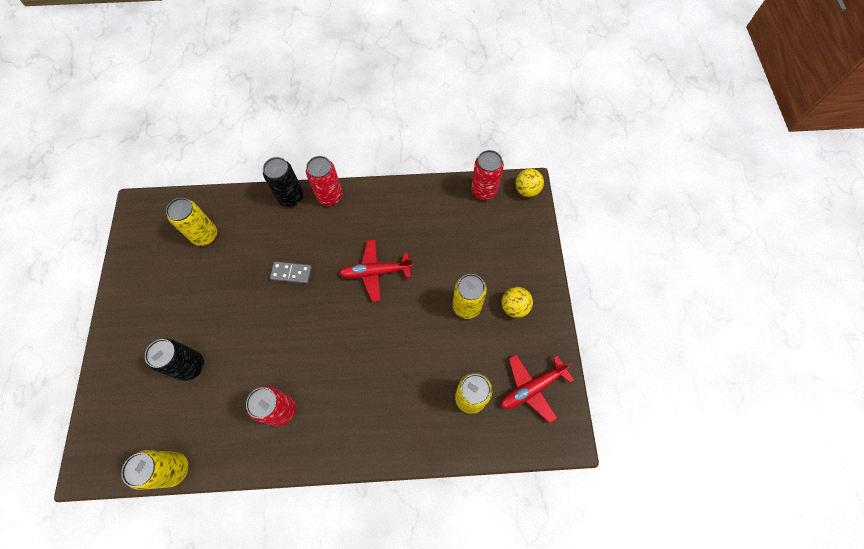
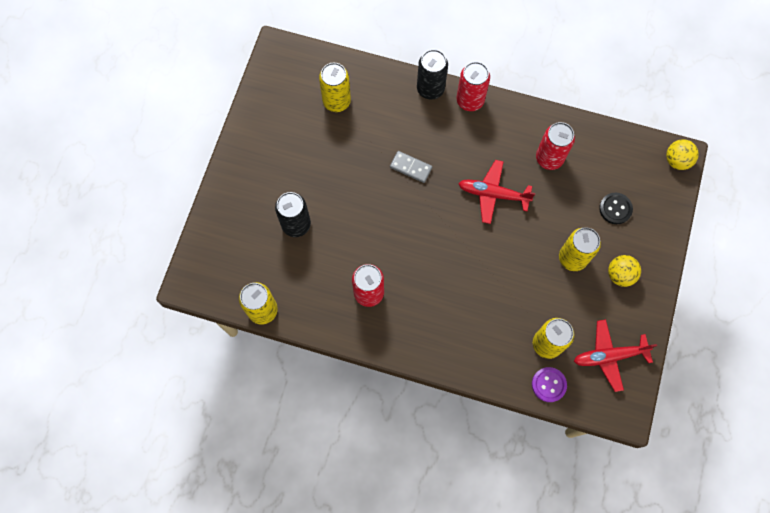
camera: 20 degrees right, 5 degrees up
(484, 191) = (631, 146): red can -> red can (549, 158)
(485, 438) = (549, 384): none -> purple button
(489, 248) = (615, 209): none -> black button

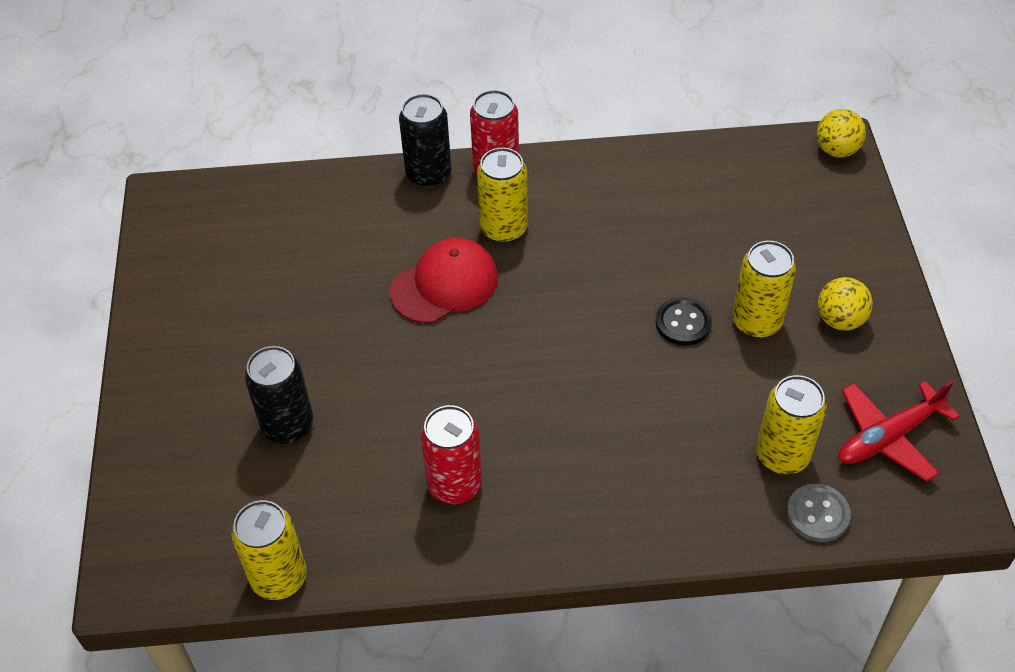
camera: 20 degrees left, 20 degrees down
(336, 101) = (287, 235): yellow can -> yellow can (503, 228)
(411, 167) = (444, 284): grey domino -> red cap
(493, 194) = (591, 278): red plane -> none
(549, 158) = (651, 205): red can -> none
(549, 384) = (817, 514): purple button -> grey button
(615, 209) = (784, 237): black button -> black button (683, 323)

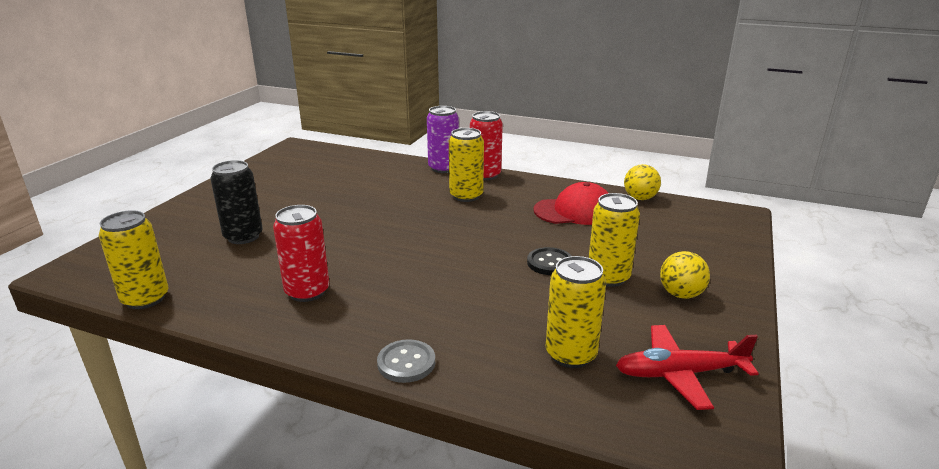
camera: 25 degrees right, 25 degrees down
(428, 174) = (443, 168): black can -> purple can
(444, 284) = (405, 207): red cap -> red cap (574, 211)
(817, 514) = (574, 402): grey button -> grey button (406, 363)
(836, 150) = (735, 216): yellow ball -> yellow ball (640, 198)

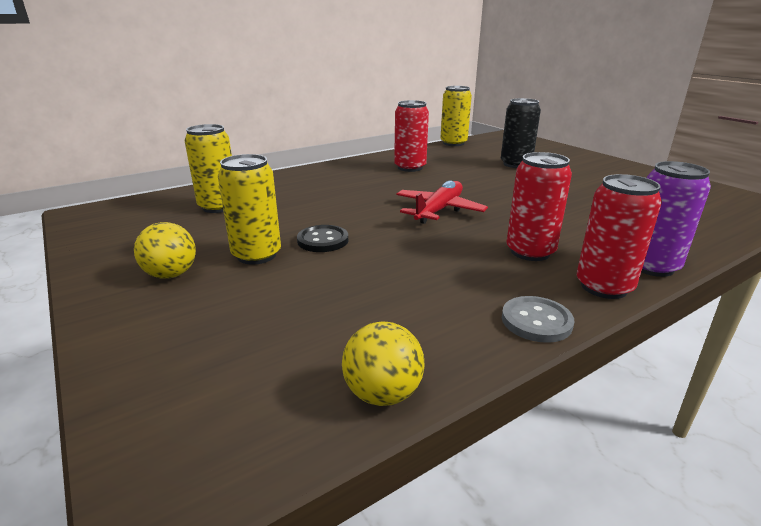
camera: 125 degrees right, 0 degrees up
(406, 363) = (299, 173): grey button -> grey button (536, 321)
(466, 196) = (530, 252): yellow can -> red can
(574, 211) = (409, 303): red cap -> none
(680, 374) = (133, 227): red plane -> red plane (439, 210)

